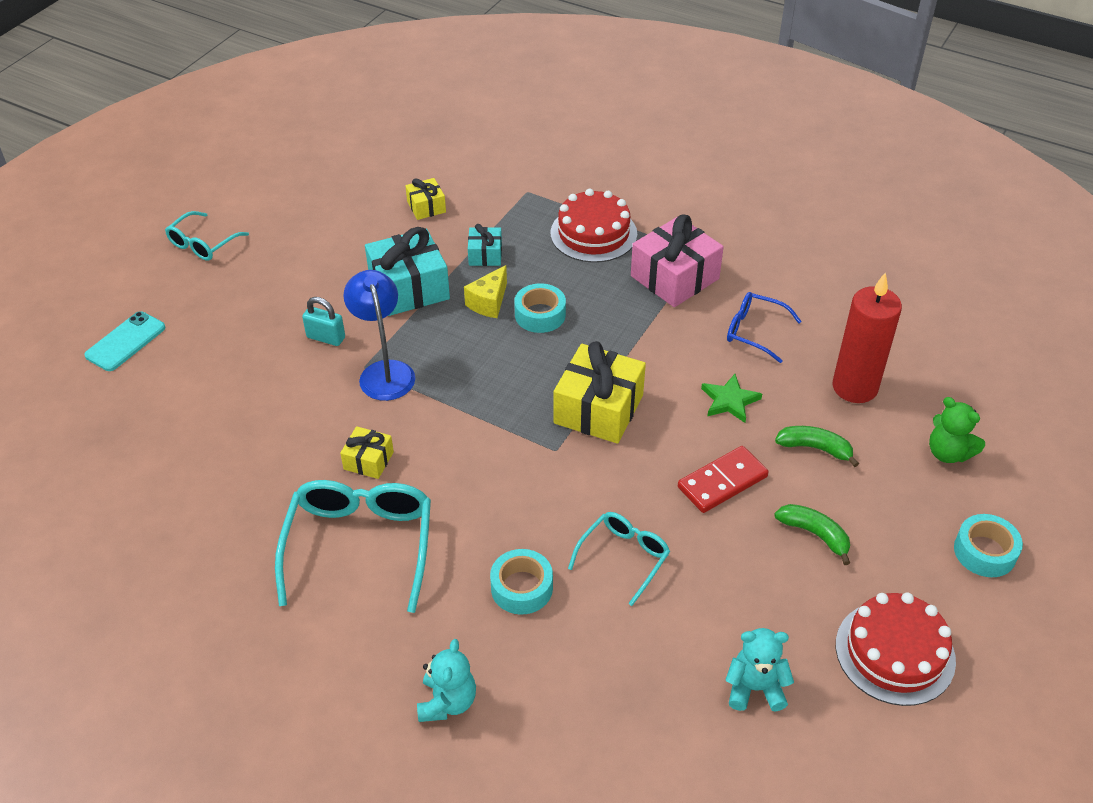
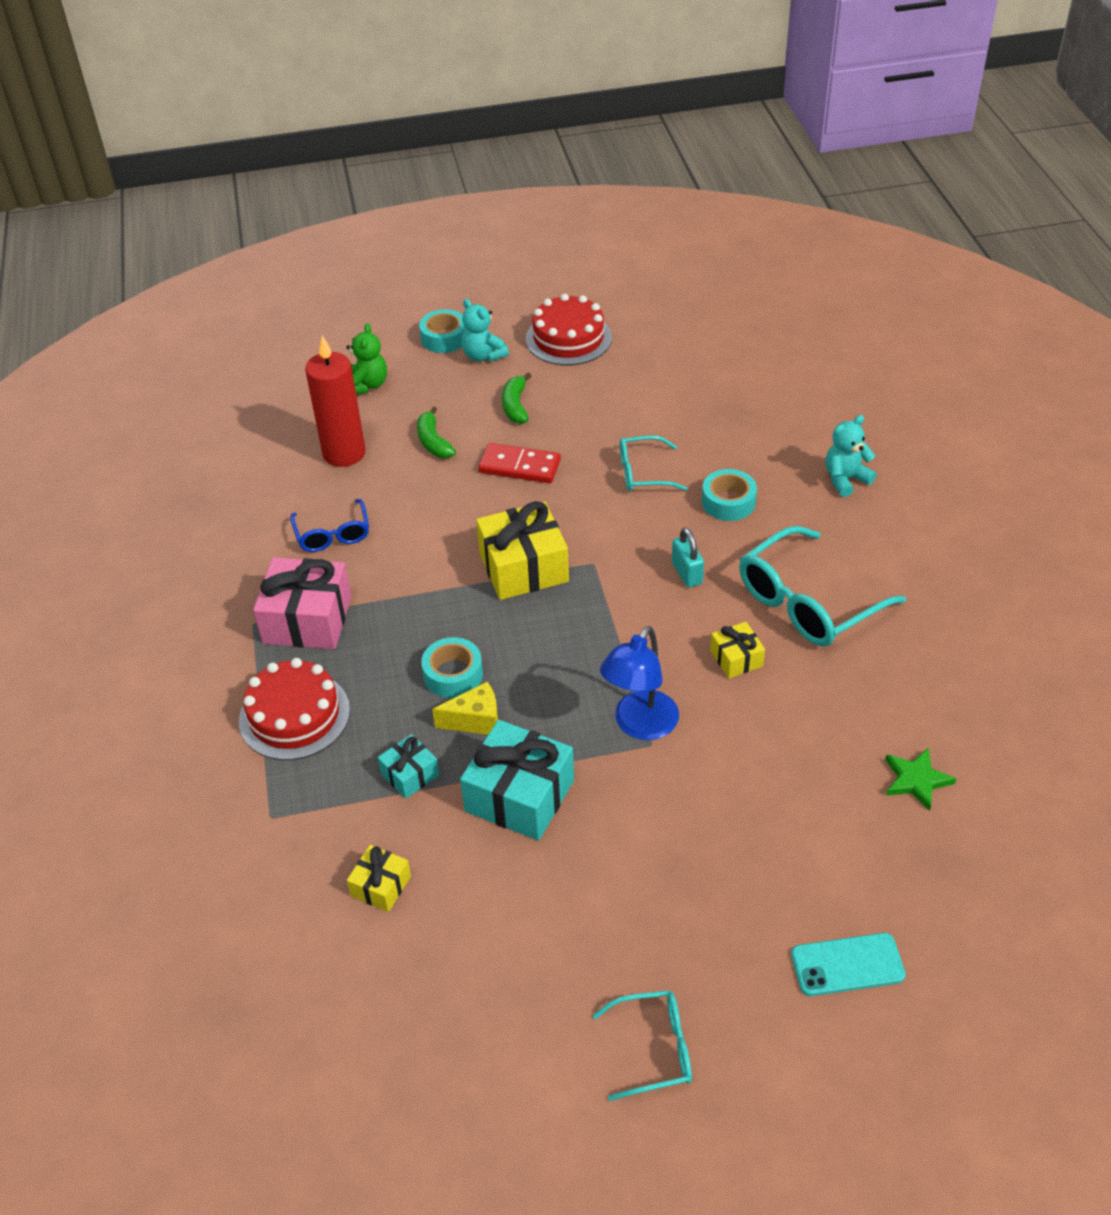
camera: 130 degrees left, 0 degrees up
(326, 337) = (651, 803): turquoise padlock -> turquoise padlock (687, 573)
(729, 401) = (432, 505): green star -> green star (916, 780)
(755, 688) = (663, 373): turquoise teddy bear -> turquoise teddy bear (483, 356)

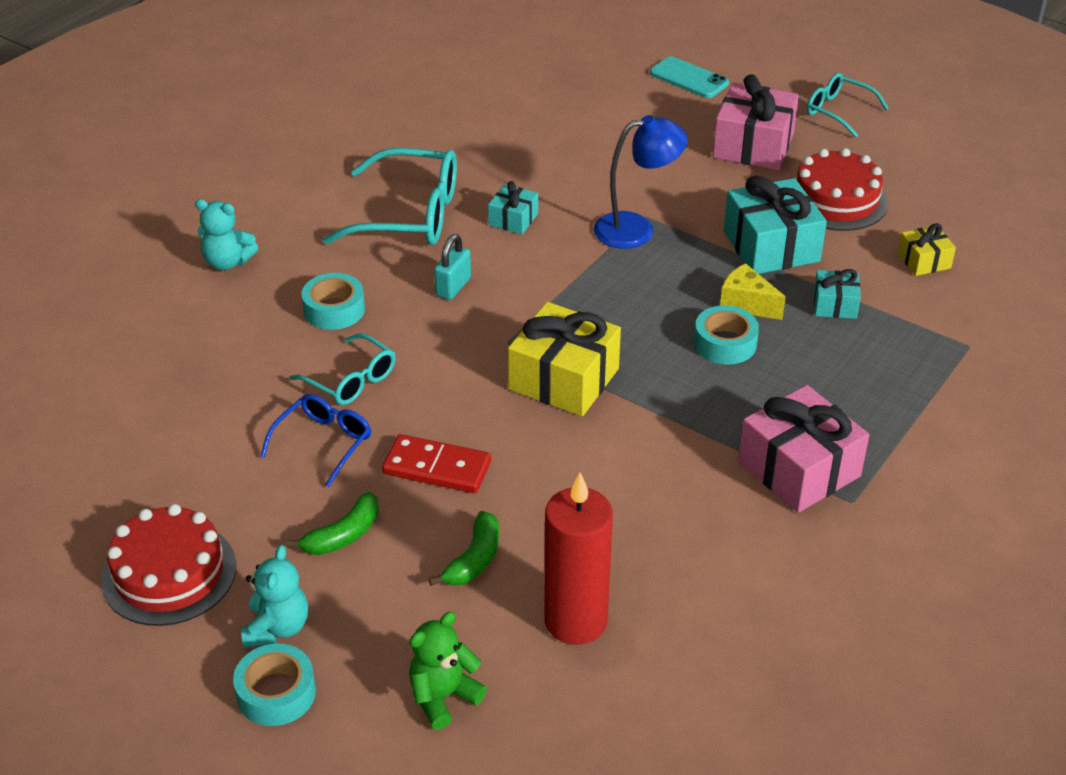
camera: 135 degrees left, 5 degrees down
(294, 715) = (886, 400): red cake -> red cake (836, 200)
(332, 534) = (690, 534): blue glasses -> blue glasses (323, 443)
(519, 466) = (437, 467): red domino -> red domino turned 45 degrees counterclockwise
(671, 913) = (753, 145): none -> pink gift
(736, 658) = (513, 219): yellow gift -> turquoise gift
(916, 780) = (520, 107): green star -> none

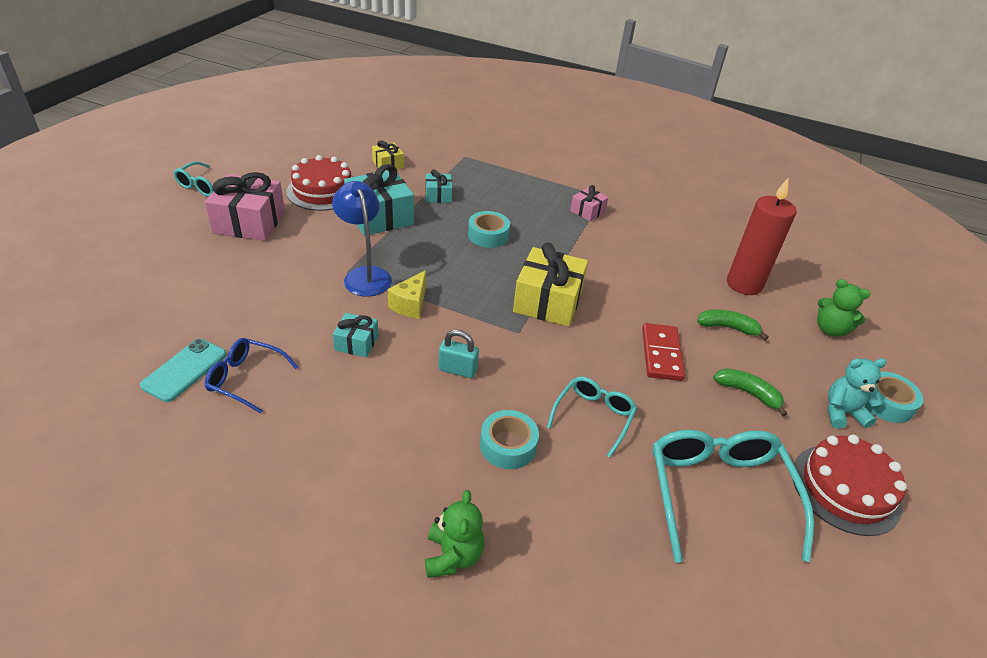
camera: 105 degrees left, 0 degrees up
(227, 262) = (453, 556): turquoise teddy bear -> green teddy bear
(323, 443) = (669, 421): blue glasses -> blue glasses (246, 379)
(409, 215) = (354, 414): turquoise glasses -> turquoise glasses (718, 493)
(689, 78) = (135, 254): turquoise phone -> turquoise phone (185, 370)
(746, 304) = (446, 227): yellow cheese -> yellow cheese (410, 305)
(799, 469) = (587, 211): pink gift -> pink gift, size x0.52

